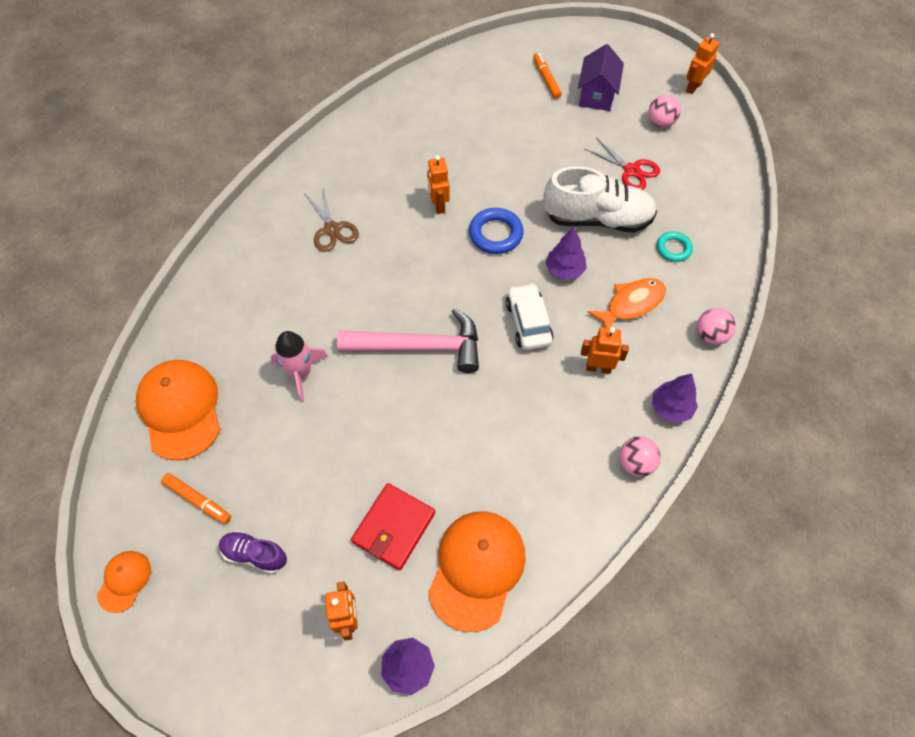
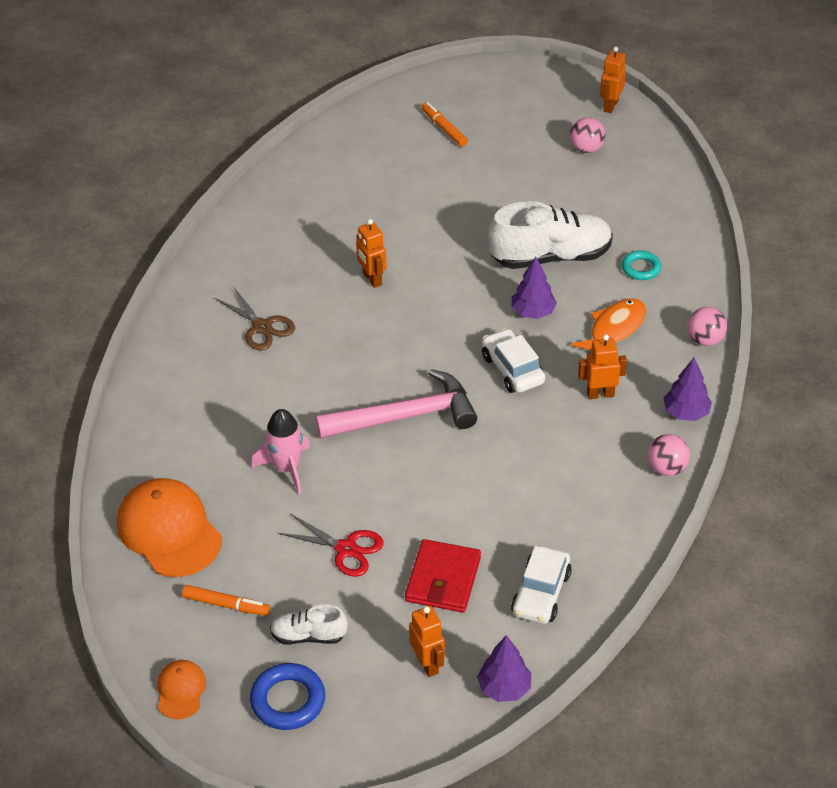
camera: 15 degrees left, 15 degrees down
(255, 554) = (308, 636): purple shoe -> white shoe
(477, 569) = (541, 593): orange cap -> white car
(495, 234) = (446, 294): blue ring -> blue ring (288, 700)
(597, 95) = (506, 134): purple house -> none
(631, 170) = (571, 202): red scissors -> red scissors (346, 549)

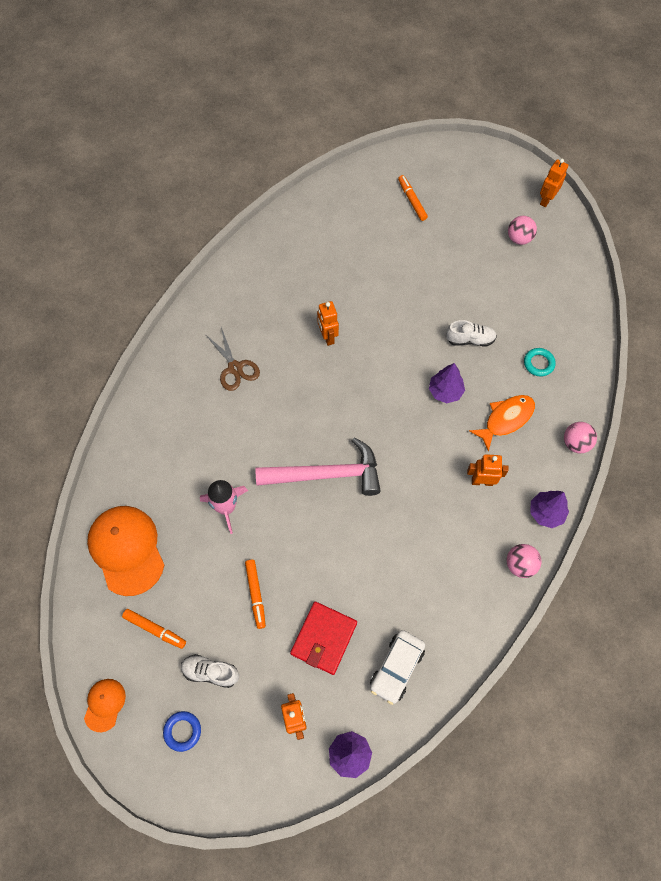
camera: 10 degrees right, 20 degrees up
(288, 700) = (182, 731): blue ring -> blue ring, size x0.65
(346, 549) = (255, 594): red scissors -> orange marker
(512, 369) = (418, 444): white car -> none
(550, 257) = (470, 339): white shoe -> white shoe, size x0.51

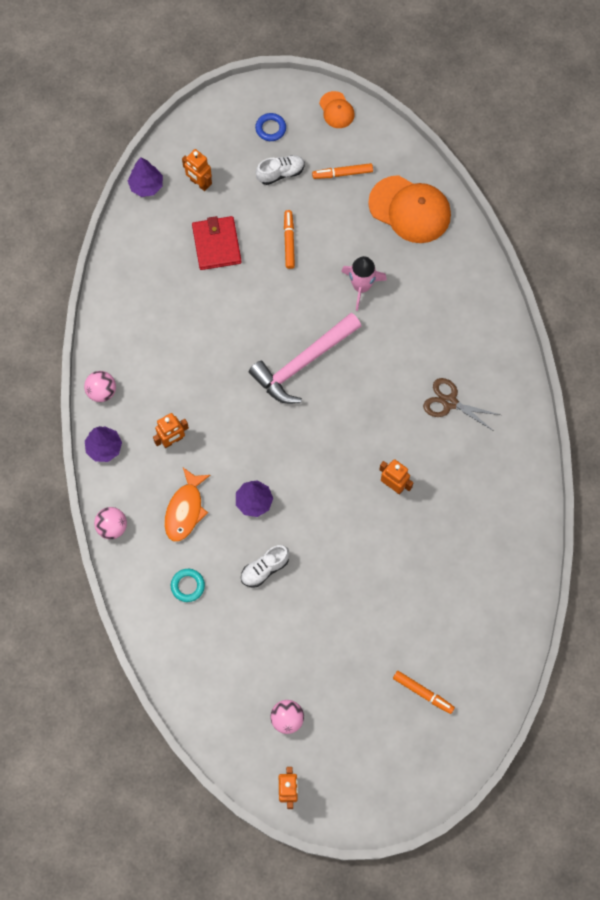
camera: 145 degrees right, 5 degrees up
(255, 594) = (289, 241): orange marker -> orange marker turned 45 degrees clockwise
(396, 668) = (150, 259): white car -> none

